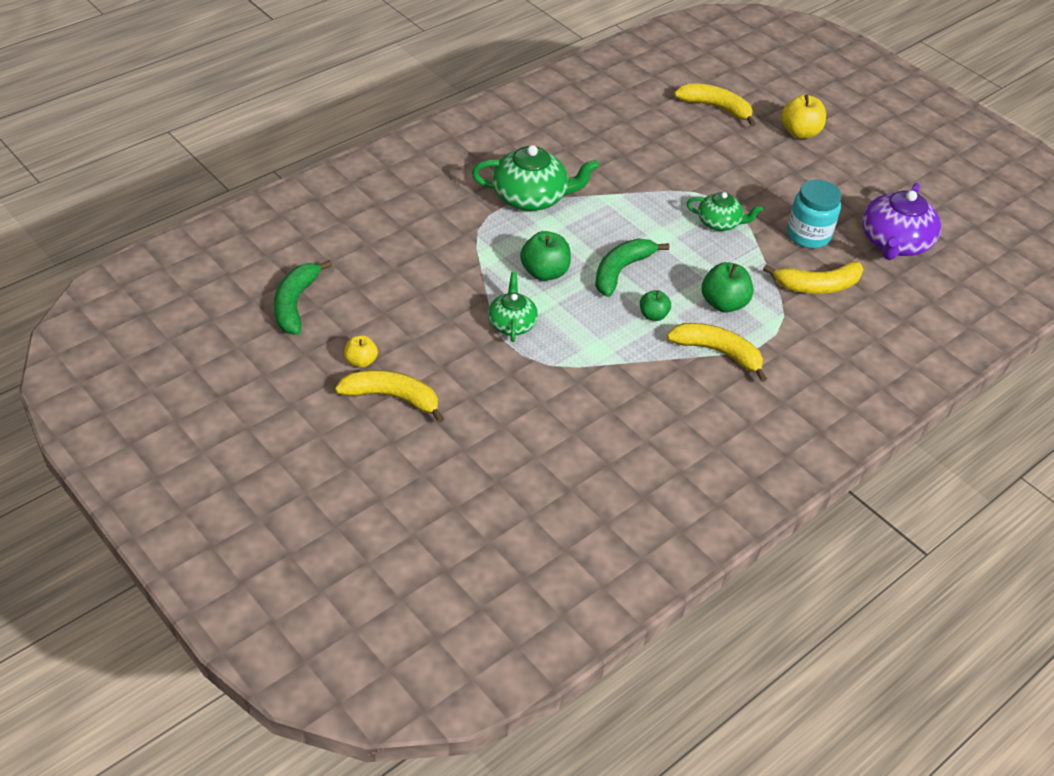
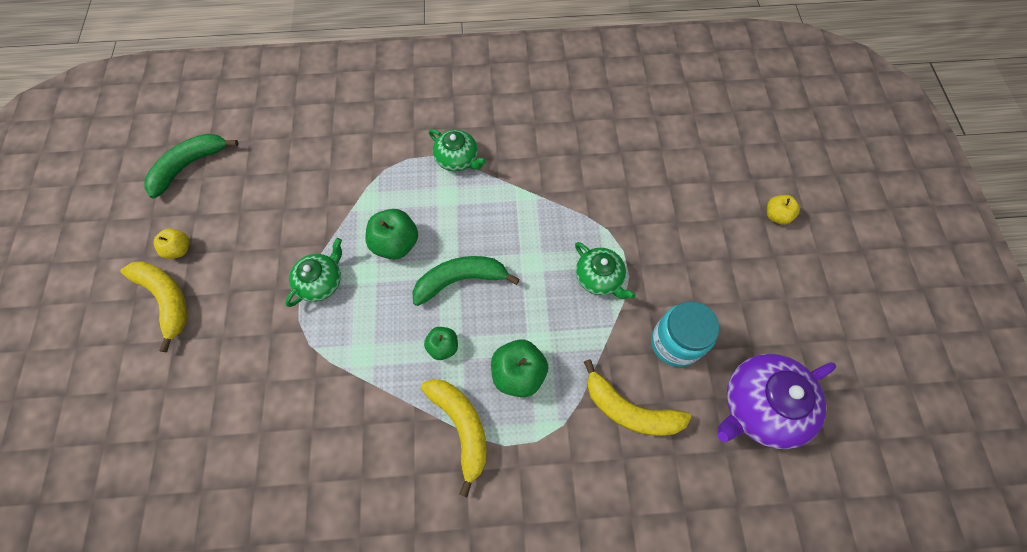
camera: 40 degrees right, 20 degrees up
(531, 197) = (457, 159): green teapot -> green teapot, size x0.60
(716, 108) = (714, 145): yellow banana -> none
(800, 133) = (776, 216): yellow apple -> yellow apple, size x0.61

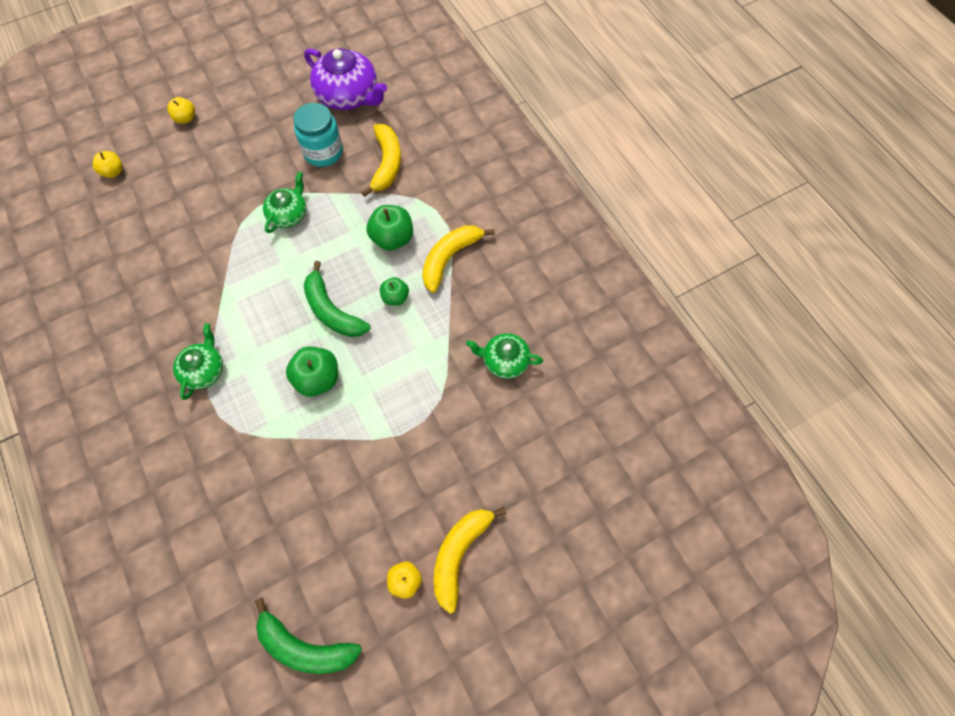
camera: 115 degrees left, 0 degrees up
(321, 281) = (381, 422): green teapot -> green teapot (504, 361)
(720, 137) = (113, 172): none -> yellow apple

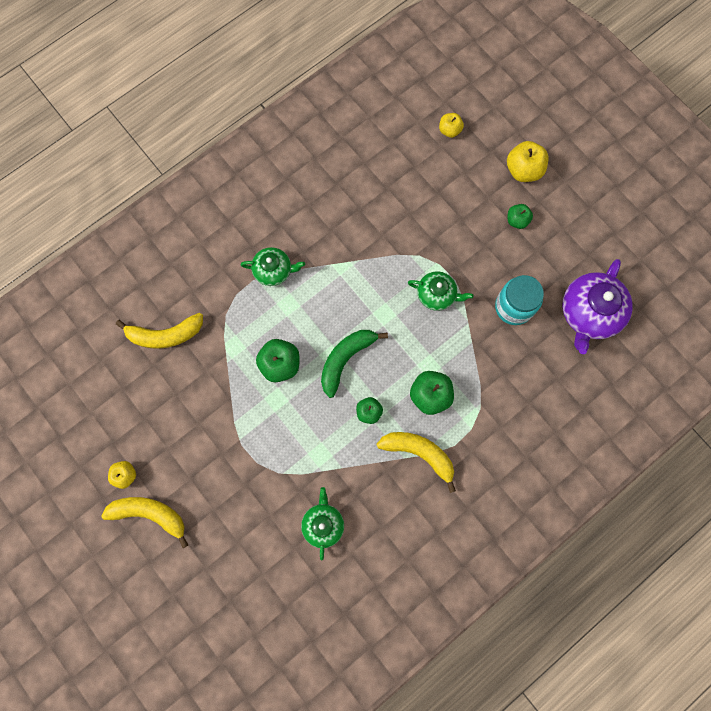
camera: 80 degrees right, 10 degrees up
(186, 118) = (523, 170): yellow apple -> yellow apple, size x1.64
(236, 133) = (517, 220): none -> green apple
(305, 646) = (72, 411): green banana -> none
(386, 164) = (514, 370): yellow banana -> yellow banana (165, 335)

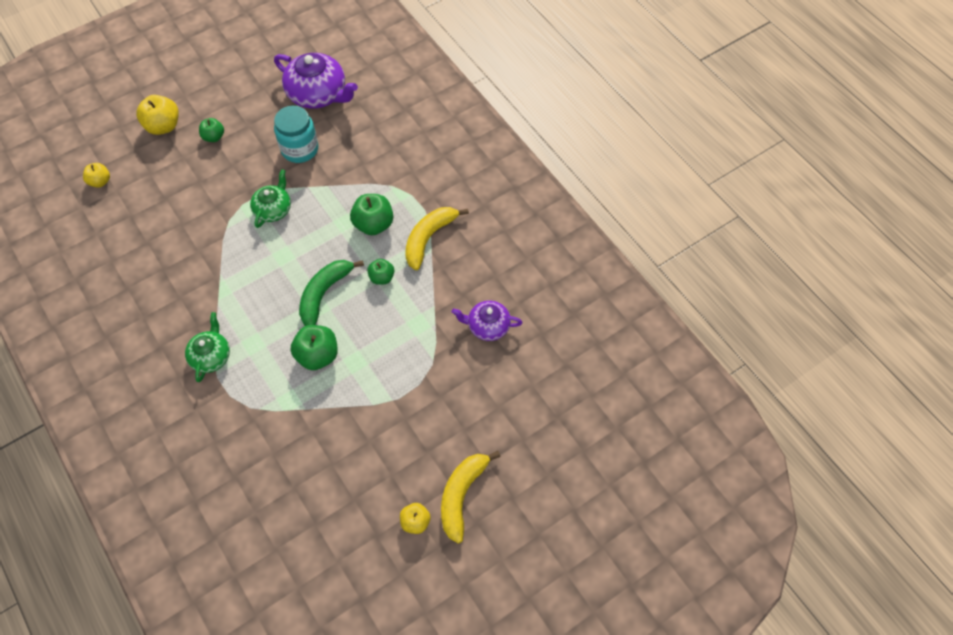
camera: 85 degrees left, 15 degrees down
(165, 335) = (260, 473): yellow banana -> none
(323, 524) = (487, 326): green teapot -> purple teapot
(345, 359) = (324, 294): green banana -> green banana turned 75 degrees clockwise

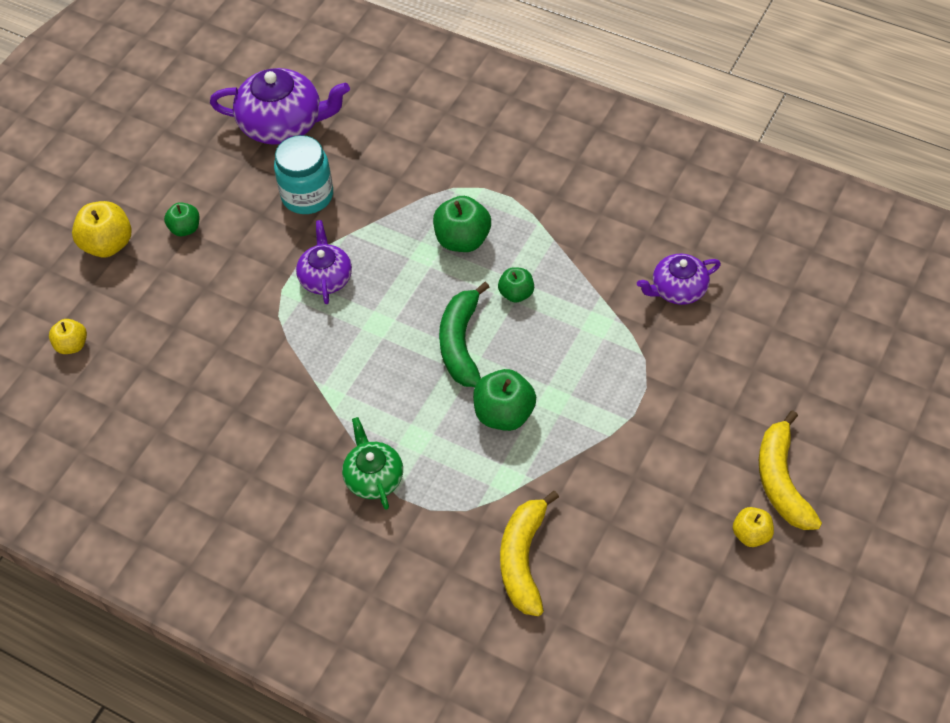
camera: 25 degrees left, 5 degrees down
(273, 209) = (325, 277): green teapot -> purple teapot
(428, 238) = (539, 226): yellow banana -> yellow banana (523, 559)

